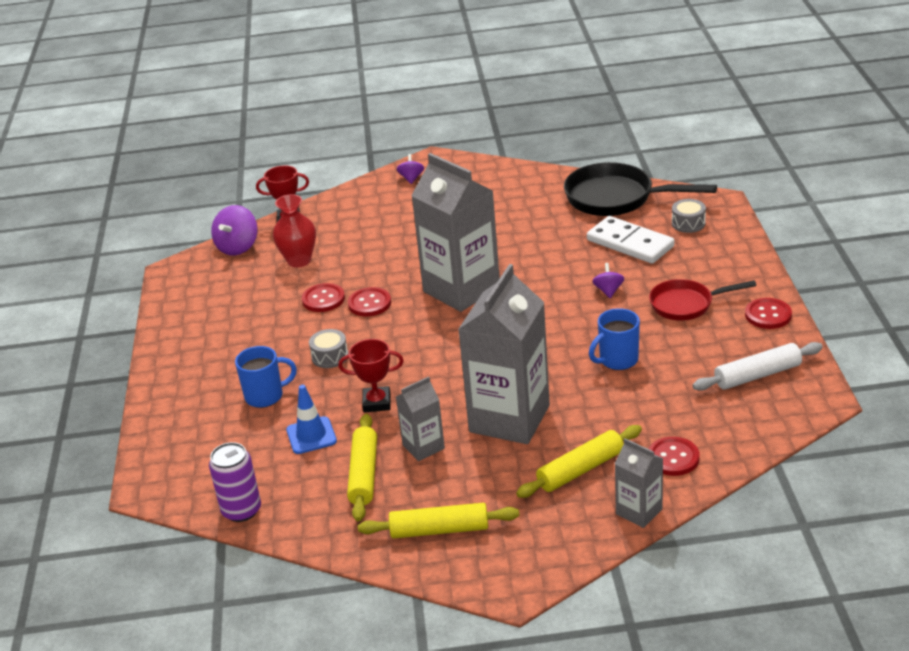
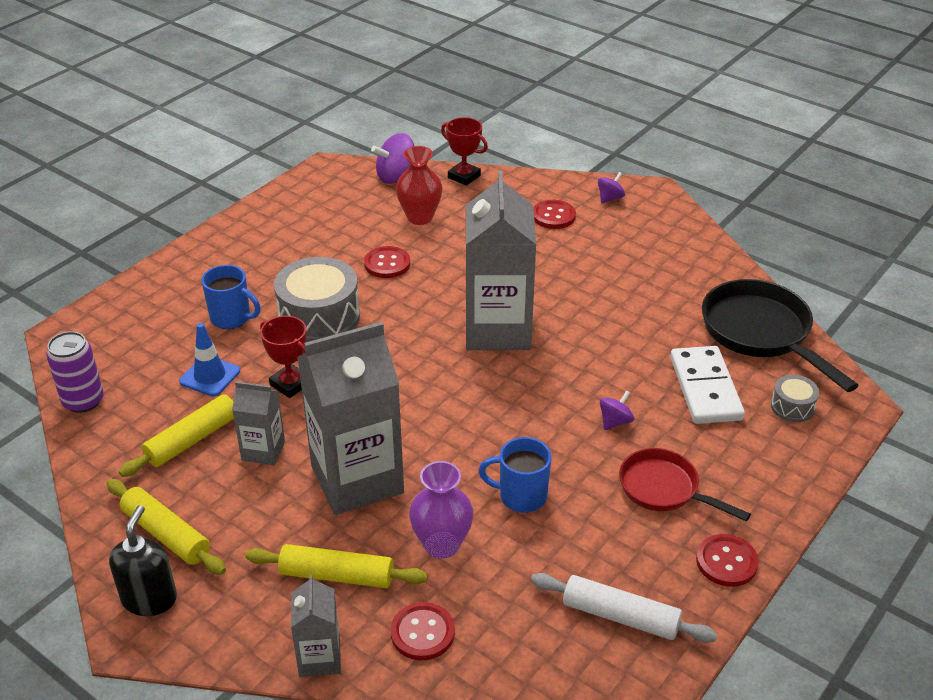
camera: 40 degrees right, 5 degrees up
(330, 356) = (319, 317): grey drum -> grey drum, size x2.05
(369, 303) = (413, 292): red button -> red button (553, 216)
(489, 565) = (149, 598): none -> black soap dispenser
(614, 413) = (442, 545): none -> purple vase

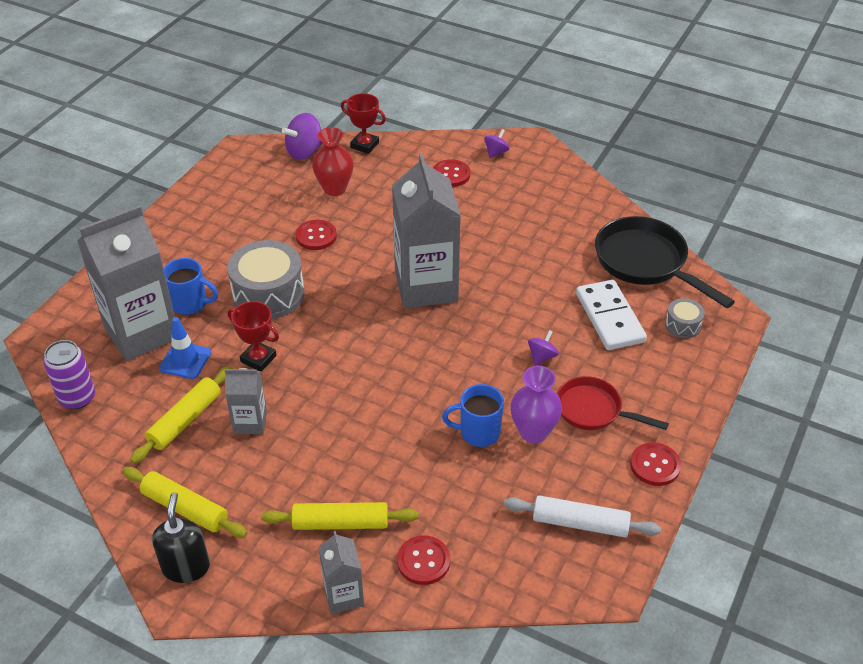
camera: 10 degrees left, 5 degrees up
(357, 479) = (337, 437): grey carton -> grey carton (141, 333)
(442, 545) = (422, 484): purple vase -> purple vase (533, 432)

